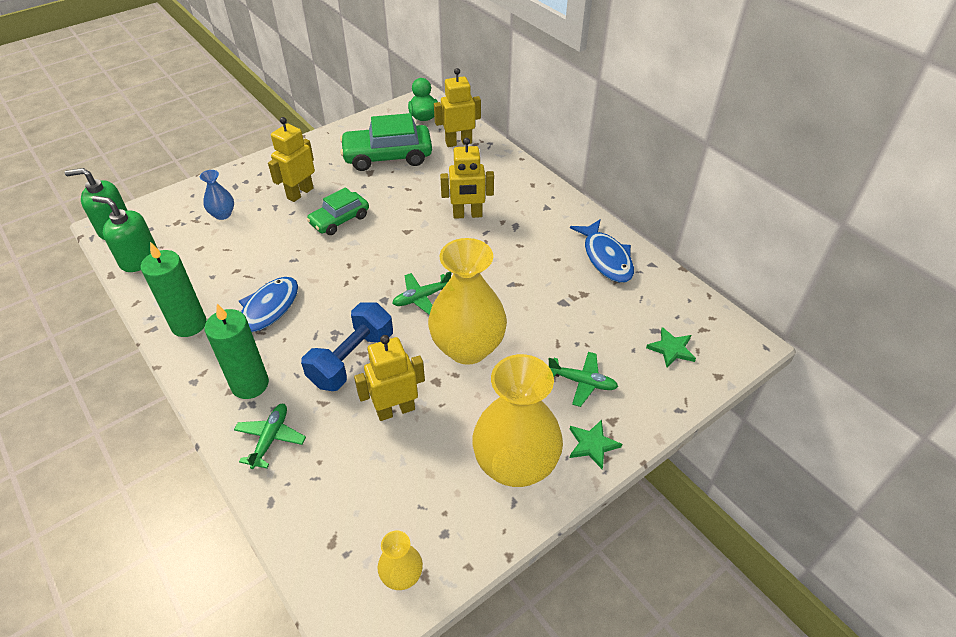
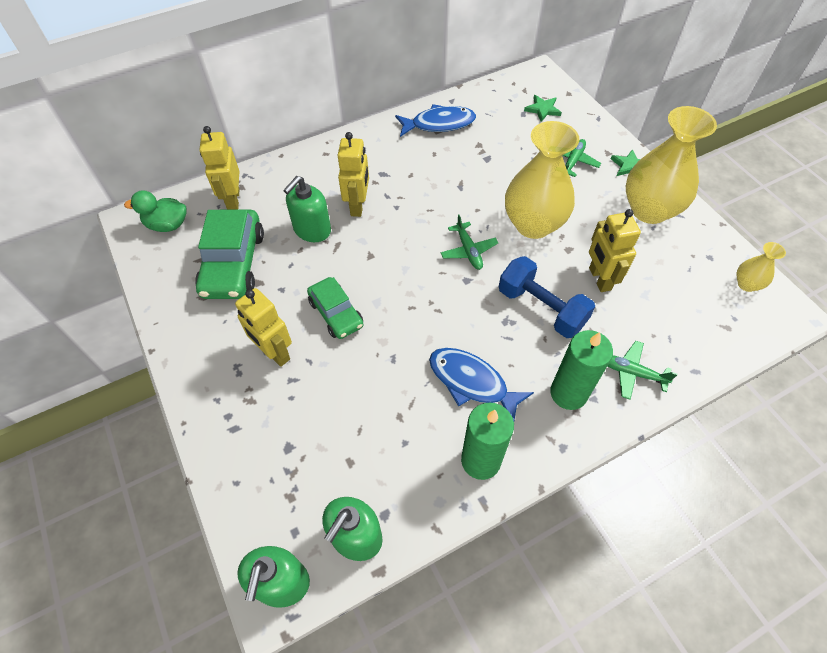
camera: 80 degrees left, 10 degrees up
(223, 214) = (290, 439): blue vase -> none
(431, 191) = (312, 230): none -> green soap dispenser

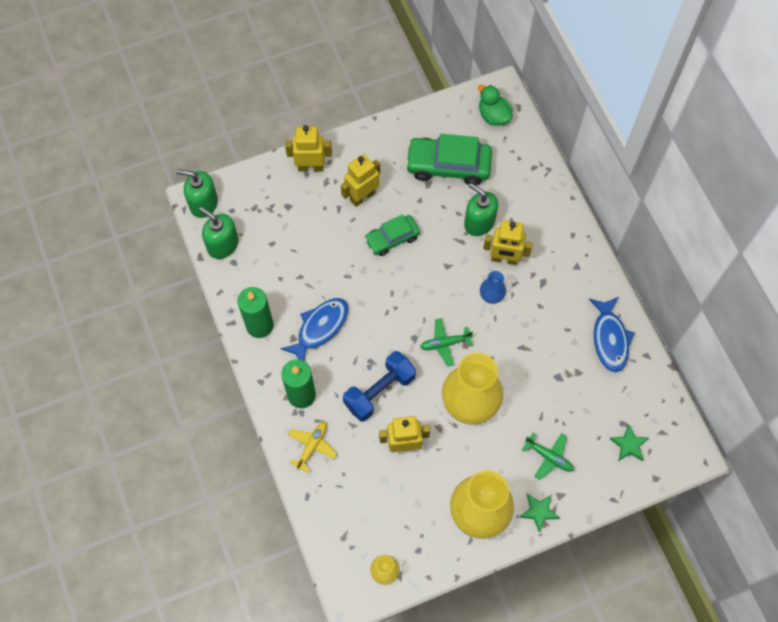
camera: 95 degrees right, 10 degrees up
(167, 225) = (493, 116): green duck -> green duck turned 45 degrees counterclockwise
(233, 200) = (518, 162): yellow robot -> yellow robot (311, 167)
(403, 214) = (491, 295): none -> blue vase
(631, 372) = (312, 446): green plane -> yellow plane

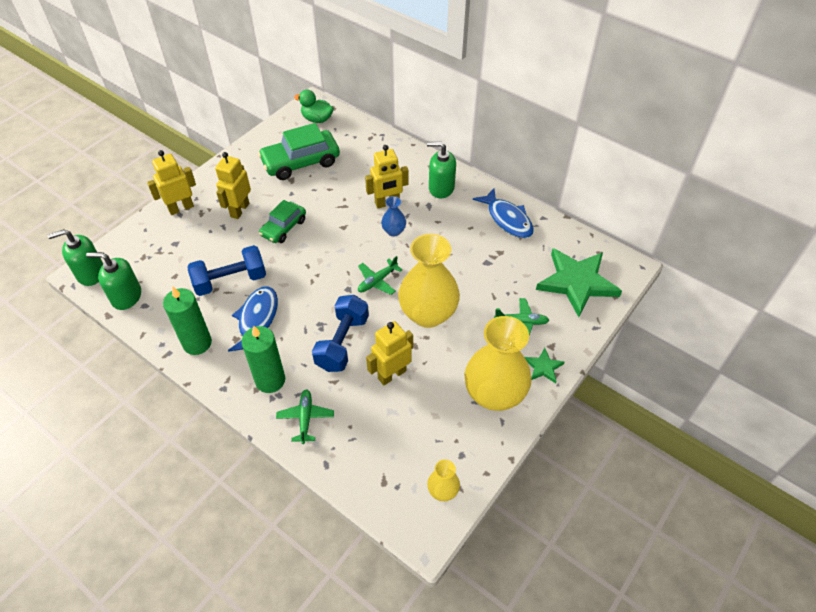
camera: 30 degrees left, 15 degrees down
(312, 446) = (305, 418): yellow plane -> green plane
(316, 274) = (230, 281): none -> blue dumbbell
(479, 222) = (350, 188): green soap dispenser -> green soap dispenser (441, 188)
(629, 445) = (577, 282): green star -> green star, size x2.24

